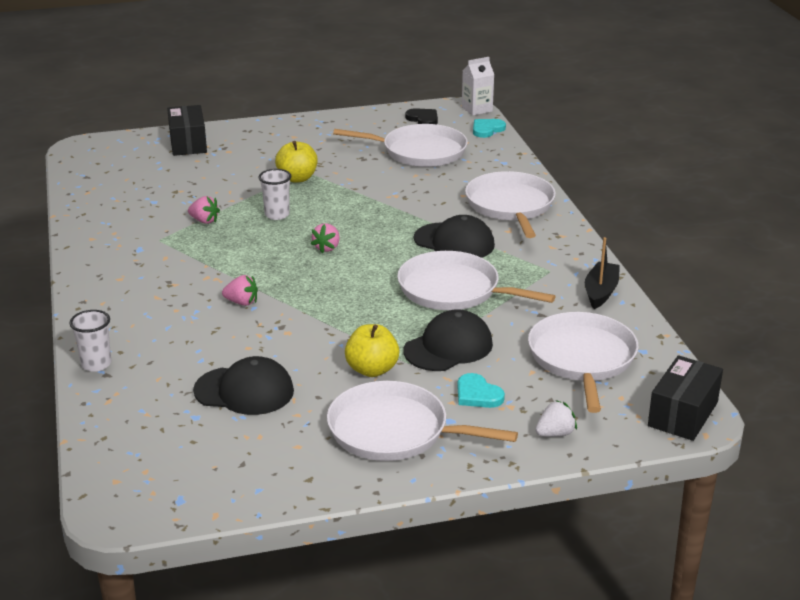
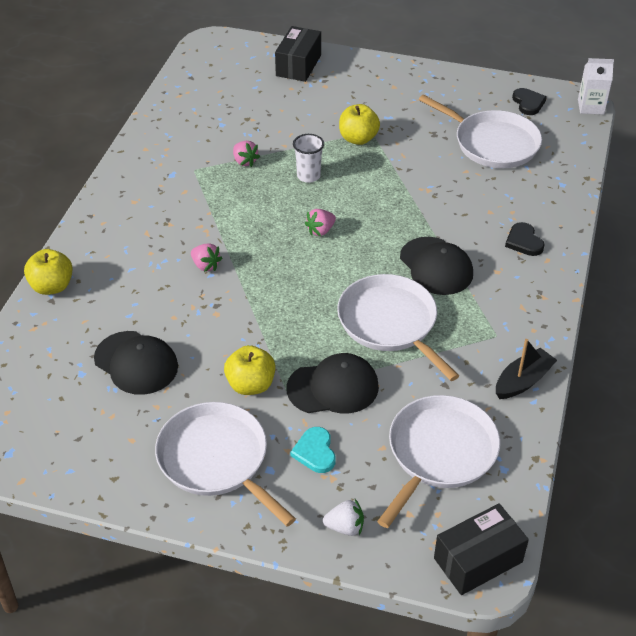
camera: 30 degrees right, 15 degrees up
(96, 364) = (52, 286): white cup -> yellow apple
(487, 129) = (579, 136): turquoise heart -> none
(510, 206) = (524, 241): white pan -> black heart

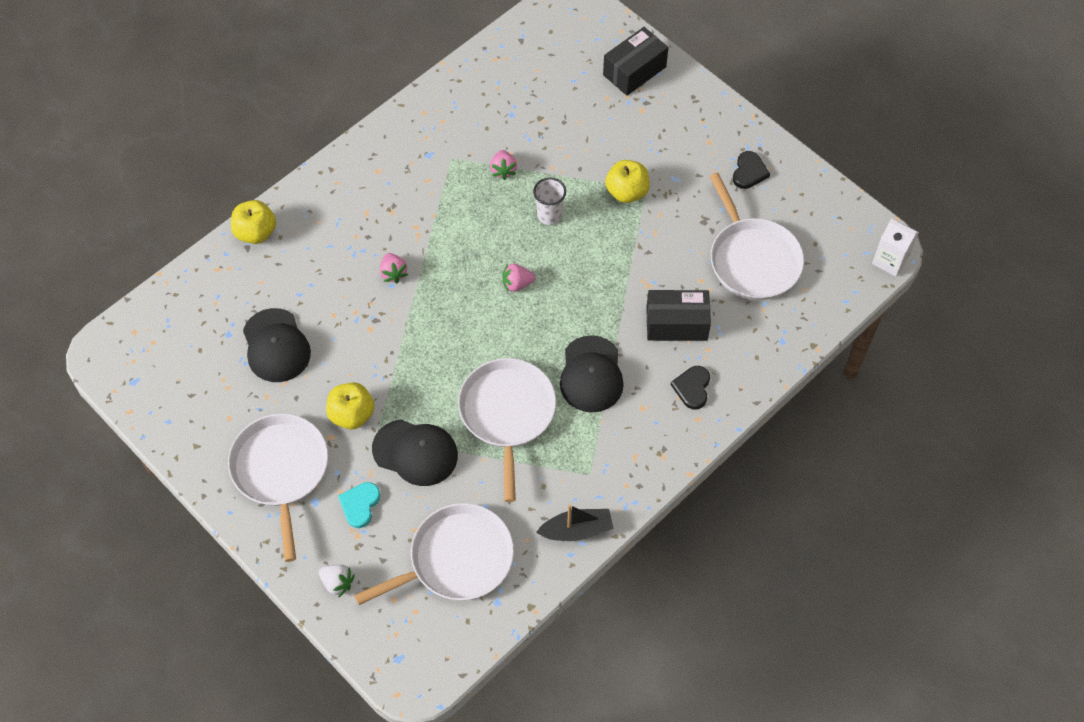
camera: 30 degrees right, 15 degrees up
(478, 560) = (417, 667): black box -> black box (676, 324)
(528, 103) = (829, 226): black heart -> black heart (749, 172)

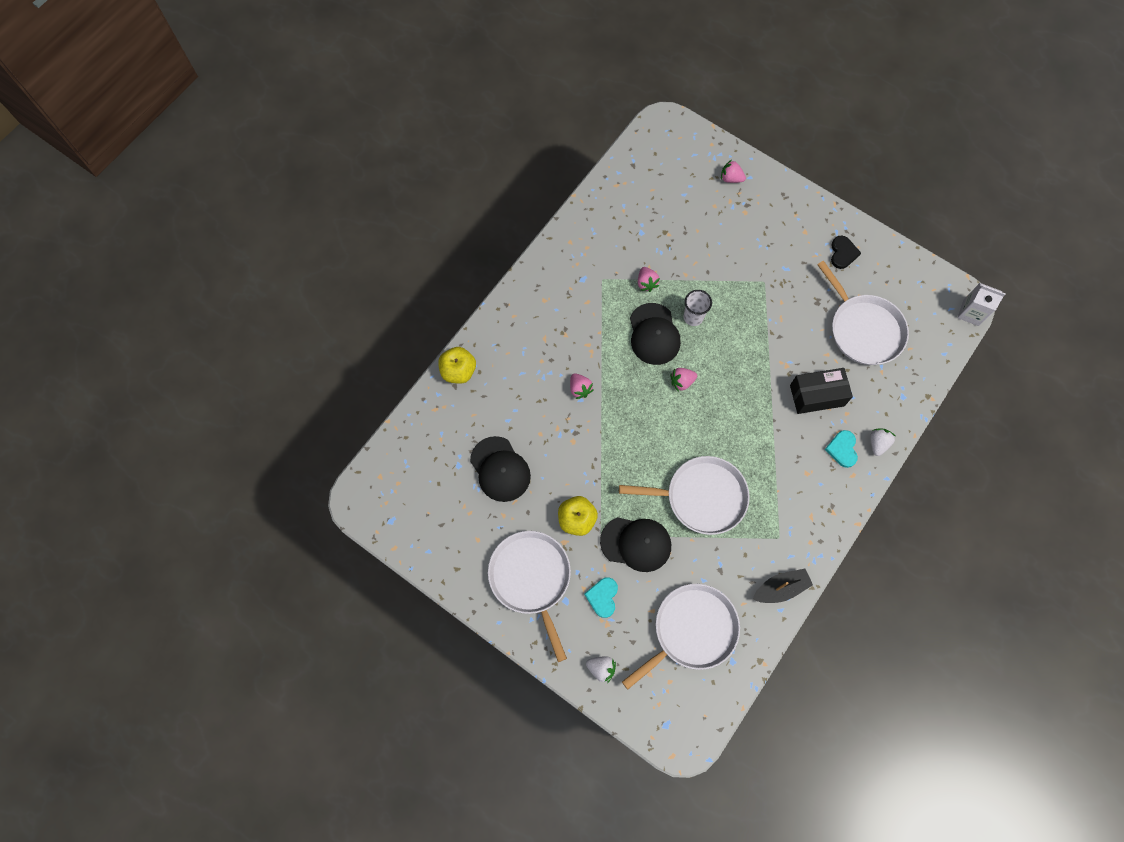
camera: 10 degrees left, 10 degrees up
(507, 414) = (701, 497): white pan -> white pan turned 105 degrees clockwise
(591, 374) = (760, 451): black cap -> black cap (654, 334)
(627, 192) = (750, 286): yellow apple -> none
(634, 71) = (731, 178): black box -> pink strawberry
(692, 388) = (842, 449): black heart -> turquoise heart
(737, 388) = (878, 444): none -> white strawberry

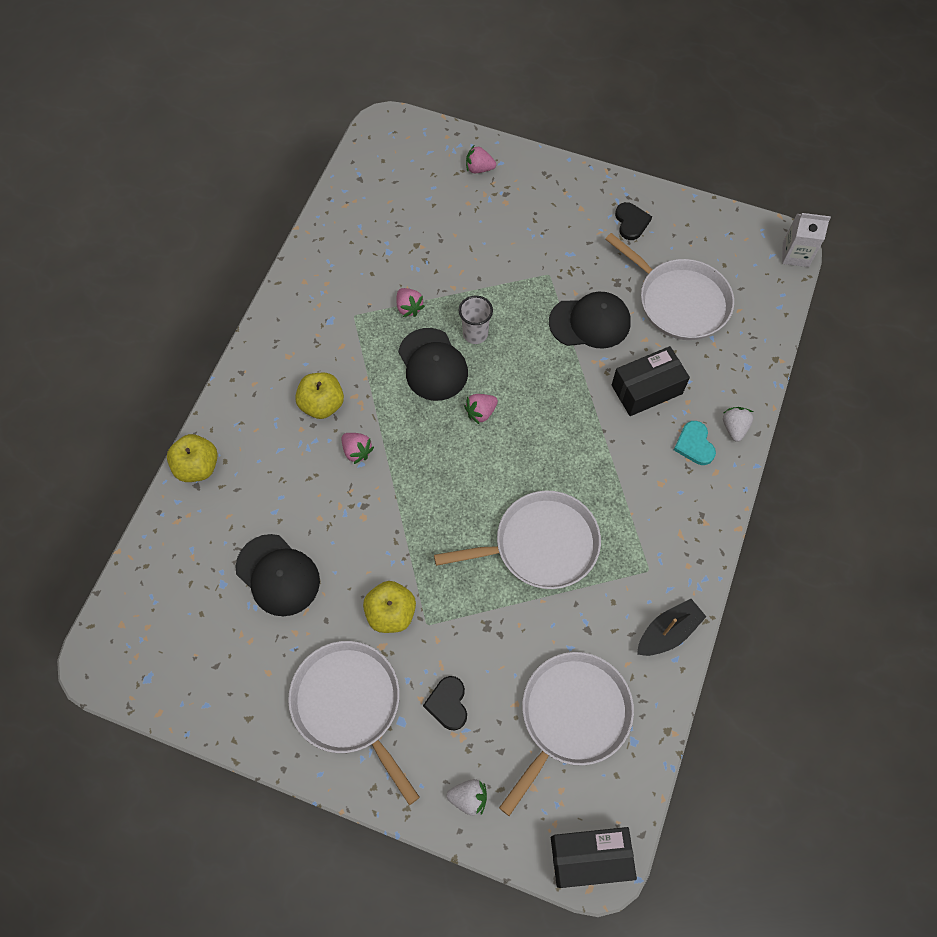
camera: 15 degrees left, 5 degrees down
(562, 345) = (322, 404): none -> yellow apple
(602, 597) = (448, 703): turquoise heart -> black heart
(636, 543) = (474, 624): black cap -> black cap (590, 322)
(678, 734) = (589, 858): none -> black box

